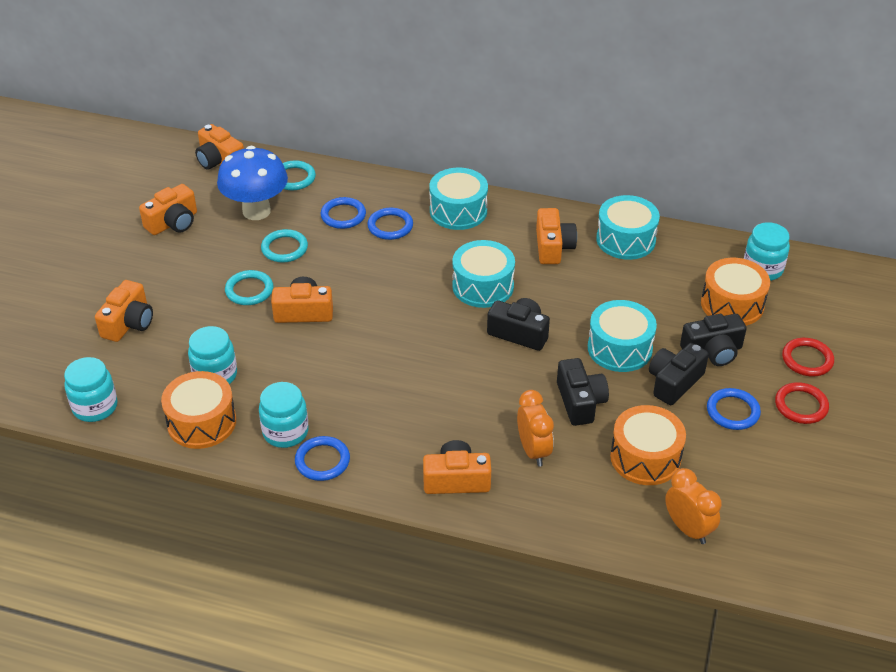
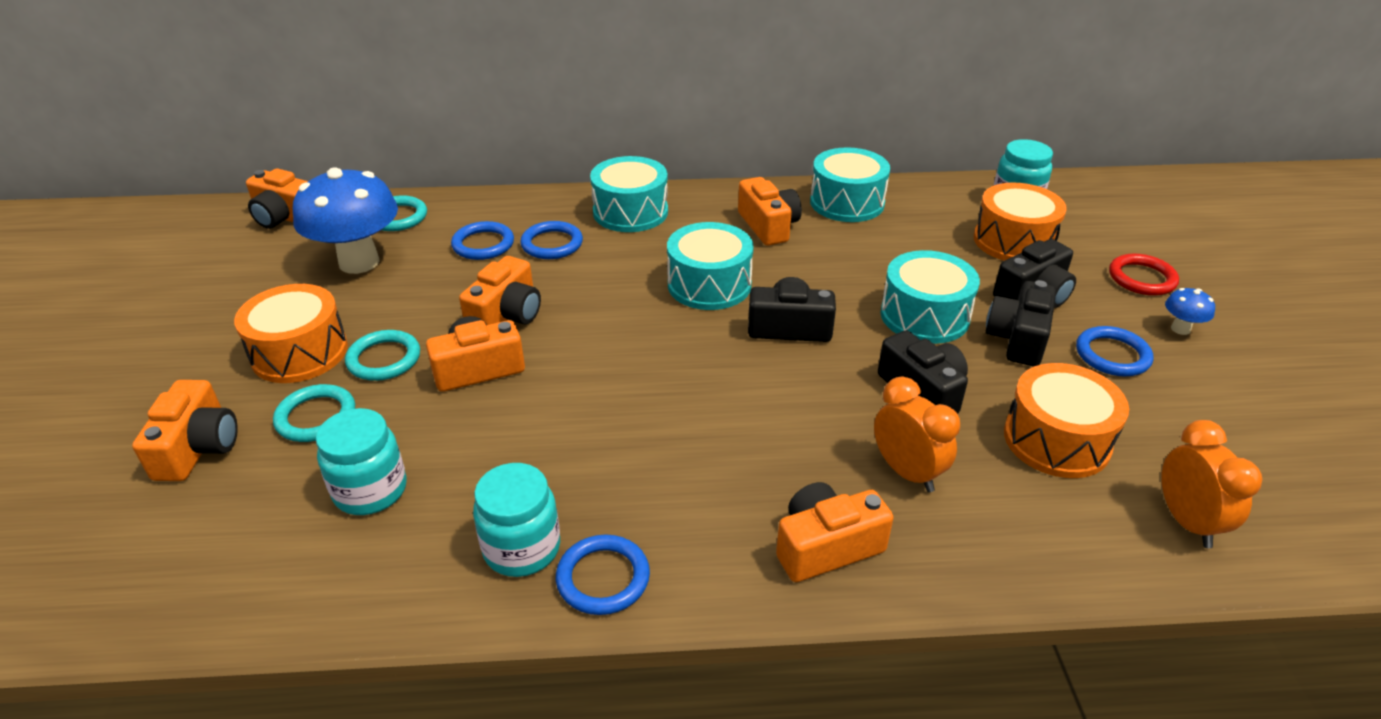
camera: 20 degrees left, 5 degrees down
(95, 407) = (164, 599): turquoise jar -> none
(173, 223) = (238, 299): orange camera -> orange camera (507, 315)
(202, 422) = (371, 572): orange drum -> orange drum (299, 352)
(284, 248) = (417, 297): turquoise ring -> turquoise ring (316, 417)
(688, 529) = (1186, 522): orange clock -> orange clock turned 45 degrees clockwise
(801, 405) = (1180, 329): red ring -> blue mushroom

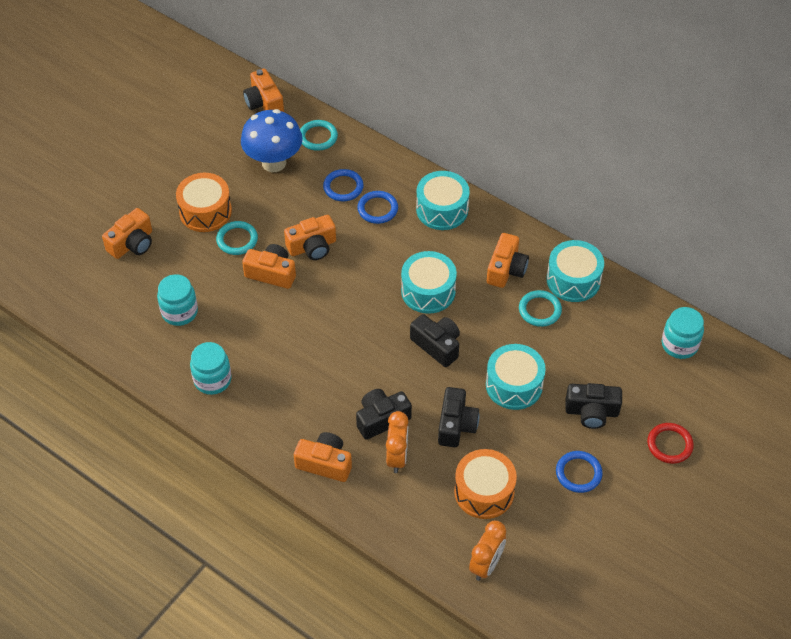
camera: 40 degrees right, 15 degrees up
(316, 417) = (186, 257): turquoise ring -> turquoise ring (540, 310)
(603, 578) = (230, 414): blue ring -> none
(1013, 241) = (633, 372): orange drum -> none
(1018, 339) = (543, 431): black camera -> black camera (381, 419)
(1180, 329) = (639, 486): blue mushroom -> none

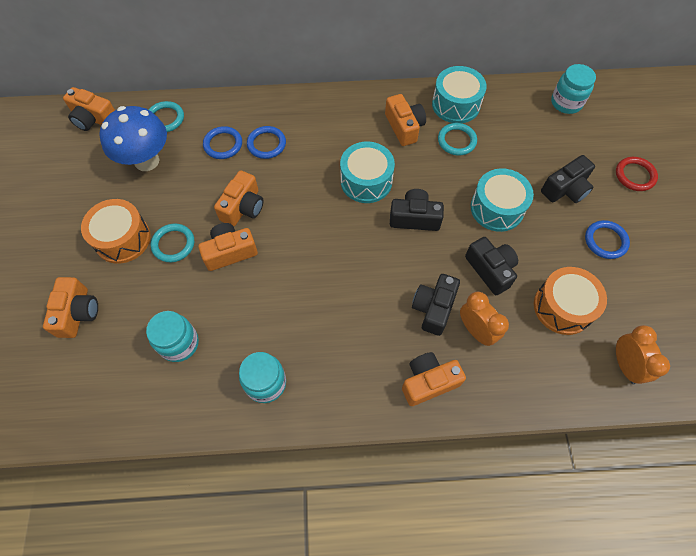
camera: 40 degrees left, 10 degrees up
(442, 209) = (315, 114): turquoise drum -> none

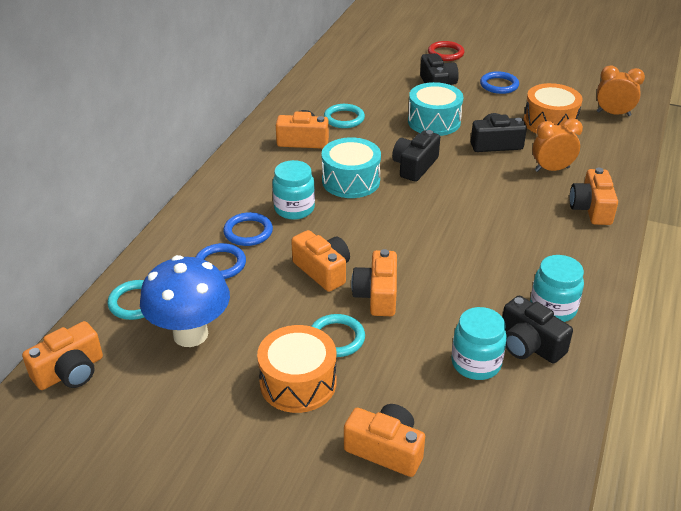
camera: 65 degrees left, 25 degrees down
(433, 308) = (518, 184): black camera -> black camera (529, 345)
(456, 104) = (301, 106): turquoise drum -> none
(566, 103) = (348, 56): turquoise jar -> turquoise jar (294, 209)

